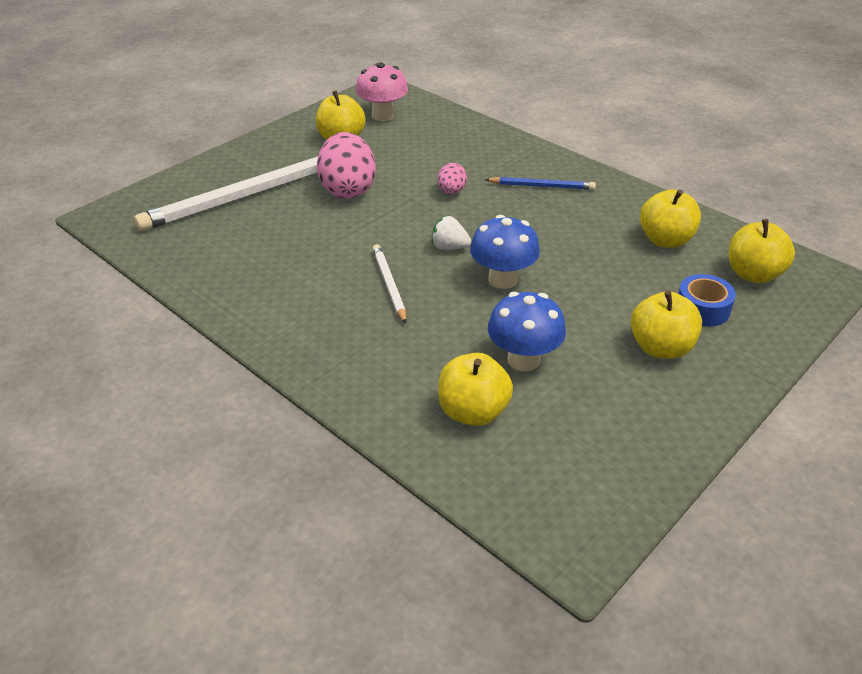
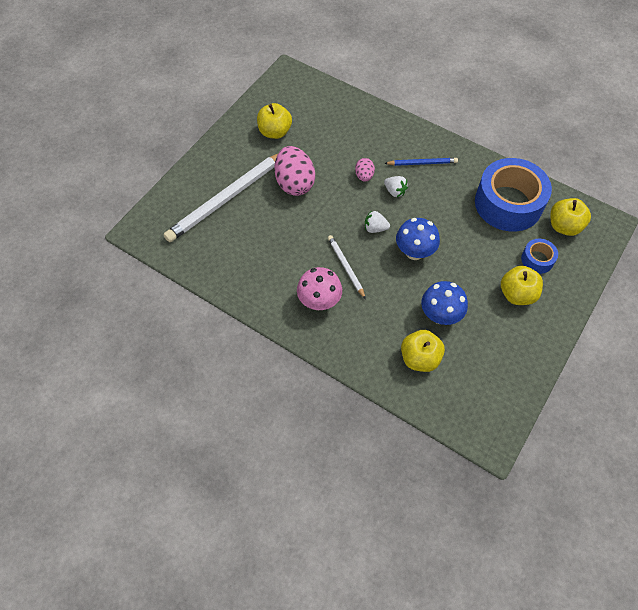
camera: 10 degrees left, 20 degrees up
(382, 115) = (297, 103): pink mushroom -> pink mushroom (319, 301)
(492, 211) = (395, 191): none -> white strawberry
(665, 240) = (508, 203): yellow apple -> blue tape

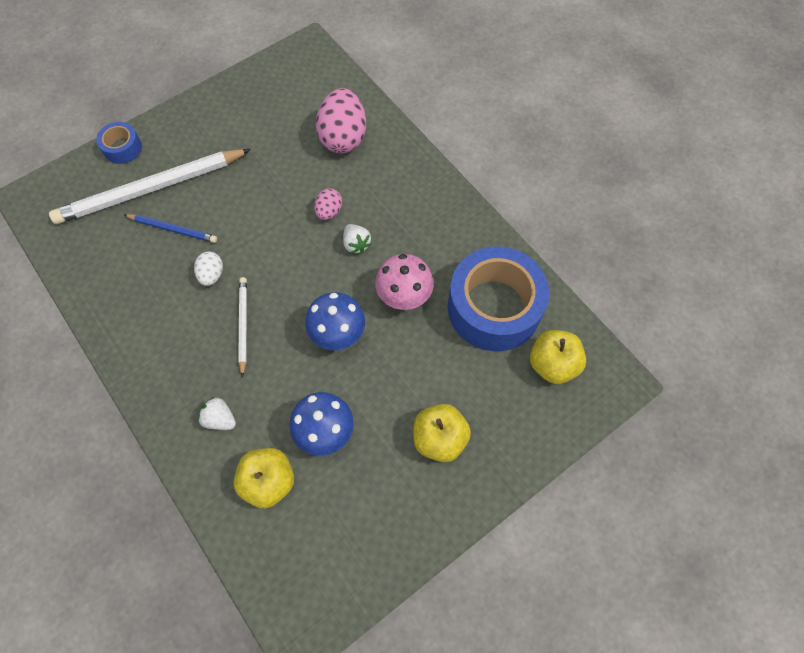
camera: 20 degrees right, 5 degrees up
(275, 132) = (252, 120): yellow apple -> none
(294, 183) = (240, 195): pink egg -> pink egg (343, 137)
(304, 241) = (212, 275): none -> white egg
(319, 301) = (187, 360): pink mushroom -> pink mushroom (404, 297)
(375, 228) = (306, 286): white strawberry -> white strawberry (220, 419)
(422, 163) = (410, 217): blue pencil -> blue pencil (172, 229)
(537, 259) = (492, 399): blue tape -> blue tape (122, 148)

